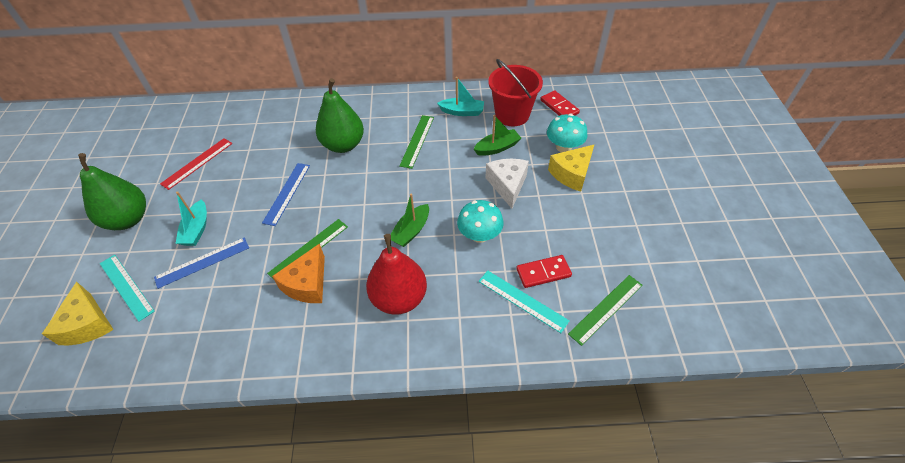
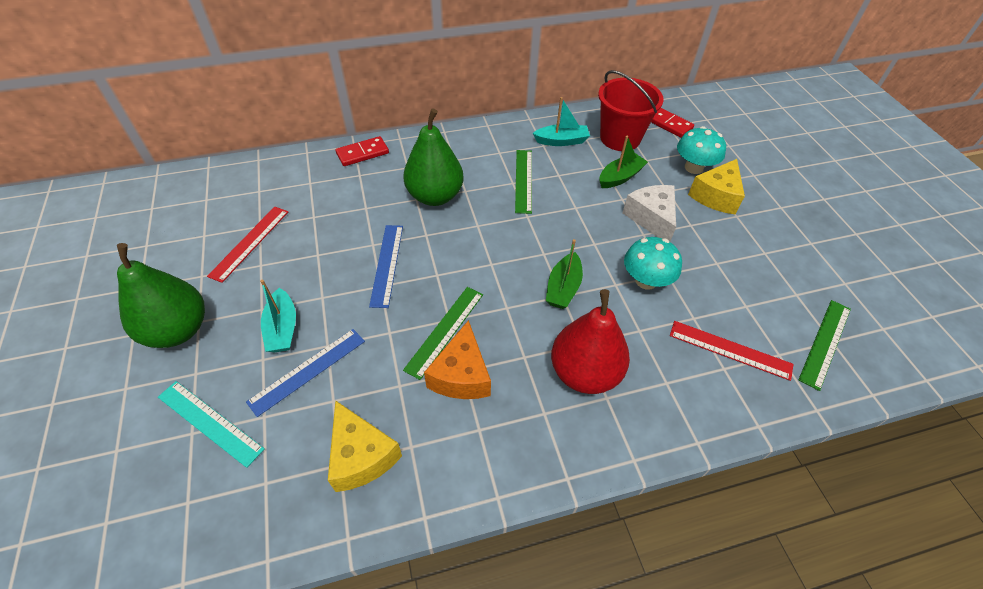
camera: 15 degrees left, 0 degrees up
(87, 324) = (170, 486): yellow cheese -> yellow cheese (361, 456)
(522, 300) = (730, 349): turquoise ruler -> red ruler
(543, 273) = (738, 313): red domino -> red domino (362, 153)

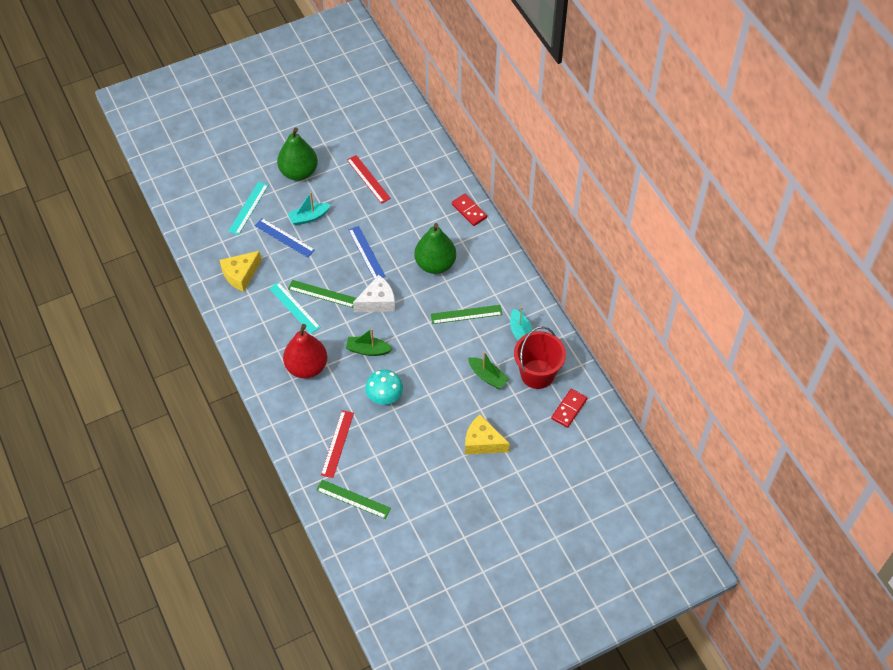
camera: 80 degrees right, 5 degrees up
(249, 242) = (368, 179): red ruler -> red ruler turned 45 degrees clockwise
(387, 264) = (366, 253): blue ruler -> blue ruler turned 75 degrees clockwise
(461, 375) = (294, 307): orange cheese -> turquoise ruler
(651, 218) = (446, 398): white cheese -> white cheese (377, 301)
(693, 167) = (513, 427): turquoise mushroom -> none

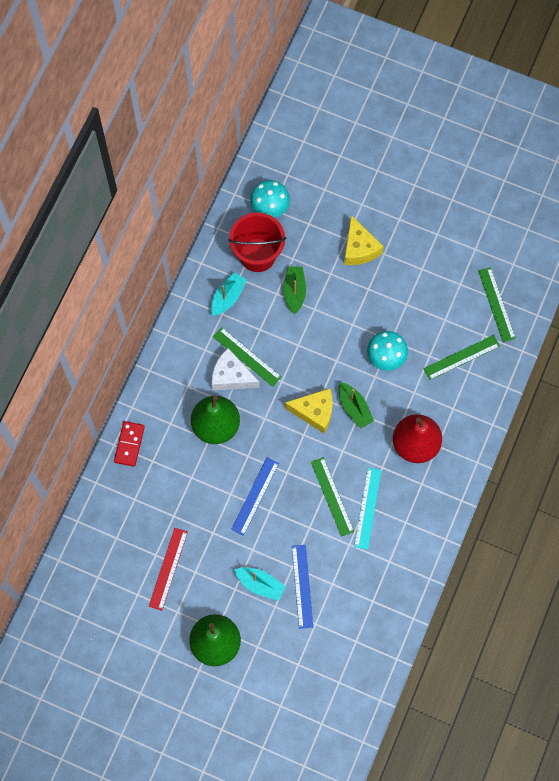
camera: 130 degrees left, 15 degrees up
(241, 275) = (376, 588): yellow cheese -> yellow cheese (314, 412)
(248, 208) = (298, 652): turquoise ruler -> none
(337, 443) = (461, 357): red ruler -> green ruler
(377, 301) = (298, 442): white cheese -> white cheese (231, 376)
(569, 409) = (270, 207): red domino -> turquoise mushroom

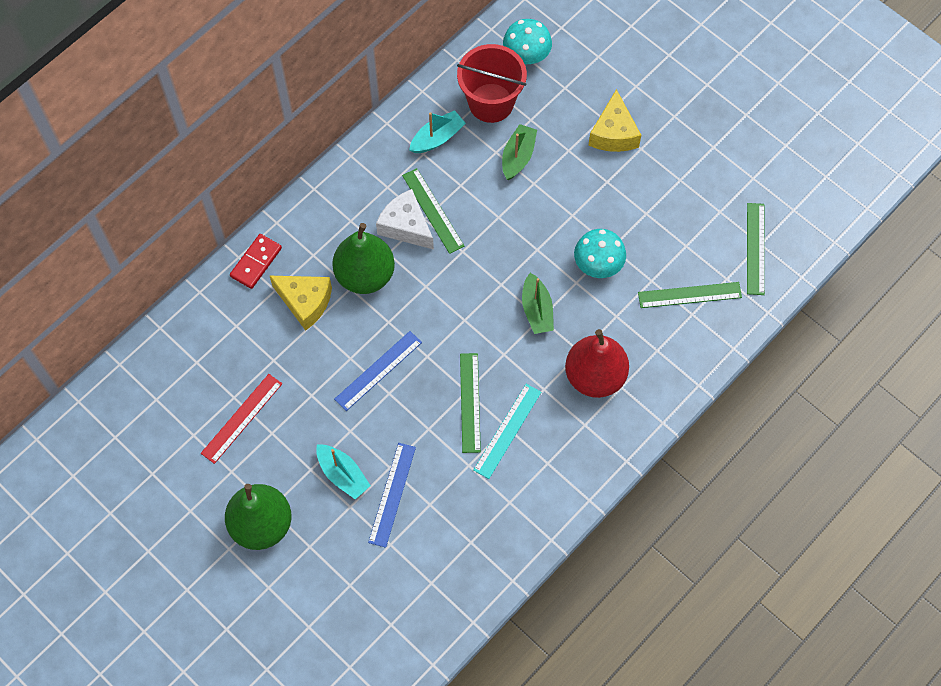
camera: 20 degrees right, 5 degrees down
(314, 412) = (487, 298): yellow cheese -> yellow cheese (305, 302)

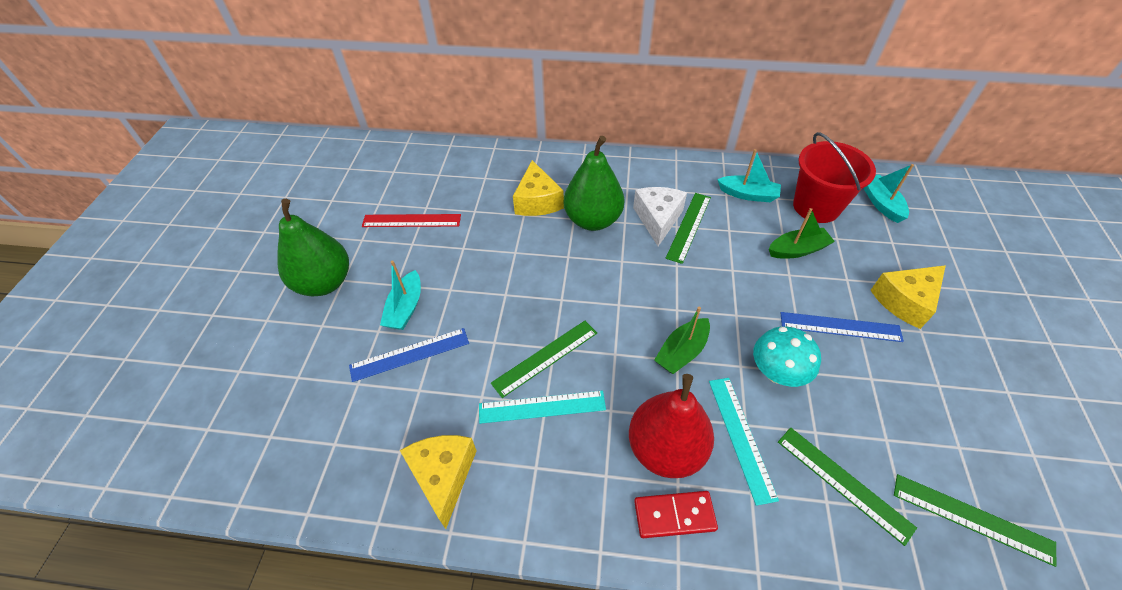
camera: 55 degrees right, 15 degrees down
(256, 262) = (543, 161): red domino -> red domino (674, 515)
(378, 370) = (519, 275): blue ruler -> blue ruler (840, 327)
(510, 523) = (443, 476): none -> yellow cheese
(526, 55) = (881, 203): turquoise mushroom -> turquoise boat
(621, 326) = (741, 437): none -> turquoise ruler
(755, 248) = (972, 518): green ruler -> green ruler turned 60 degrees clockwise

